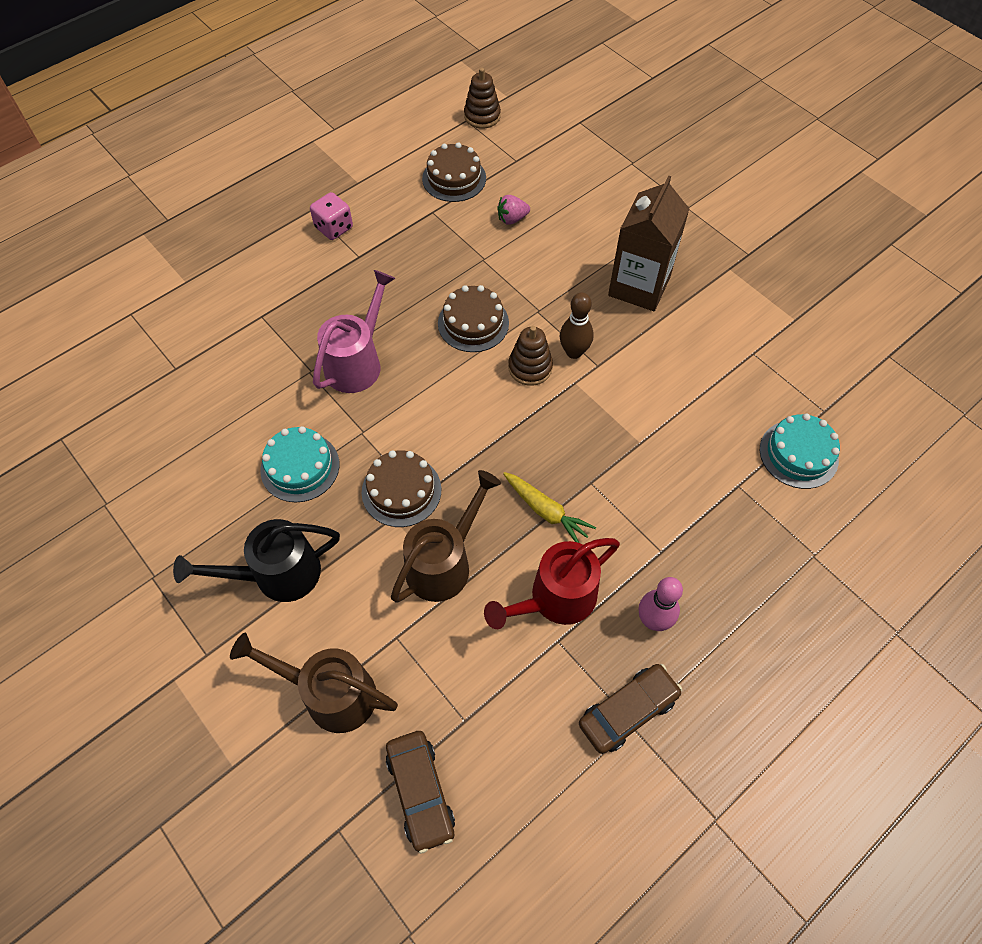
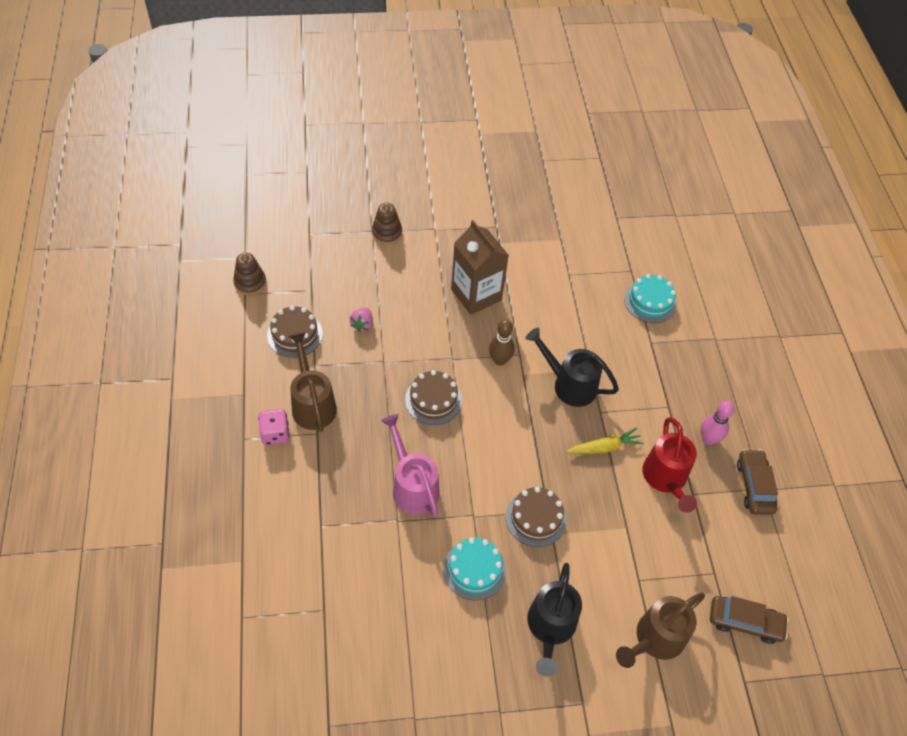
camera: 60 degrees left, 5 degrees down
(444, 562) = (604, 523): brown watering can -> brown watering can (312, 403)
(530, 367) = (494, 390): brown stacking toy -> brown stacking toy (387, 233)
(600, 432) = (568, 384): none -> black watering can

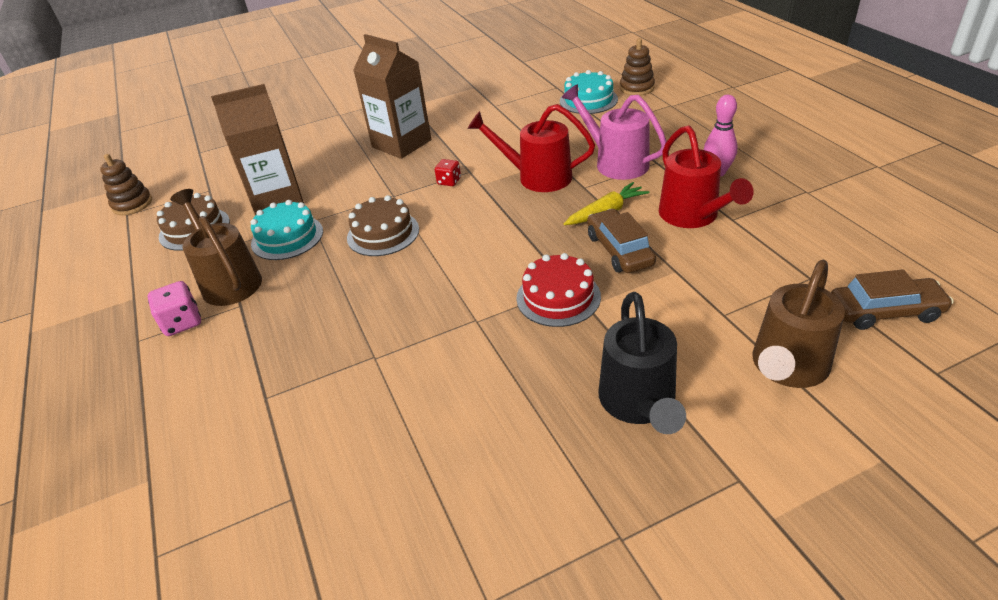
camera: 10 degrees left, 15 degrees down
(362, 324) = (277, 199): pink strawberry -> brown carton
(387, 233) = (287, 129): brown stacking toy -> brown stacking toy (636, 88)
(412, 486) = (383, 317): pink watering can -> pink watering can (615, 162)
(474, 569) = (502, 374): turquoise cake -> turquoise cake (287, 237)
(500, 360) = (449, 181): brown bowling pin -> red dice
(536, 518) = (558, 297): brown cake -> red cake
(568, 384) = (536, 177): black watering can -> red watering can
(754, 486) = (795, 192): brown car -> brown car (619, 250)

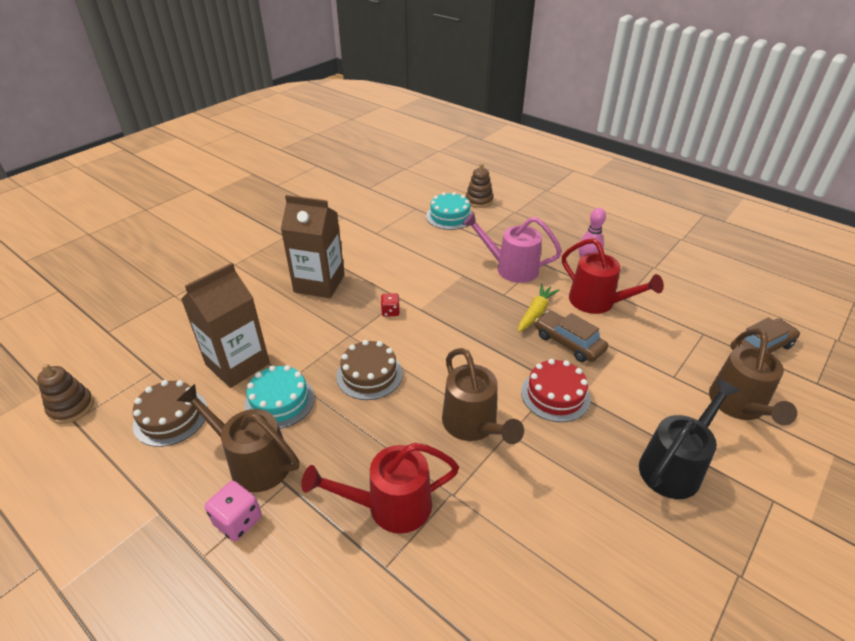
camera: 30 degrees left, 0 degrees up
(446, 303) = (474, 426): none -> brown watering can
(536, 177) = (460, 293): red watering can -> red watering can (389, 506)
(639, 404) = (674, 465): black watering can -> black watering can turned 105 degrees counterclockwise

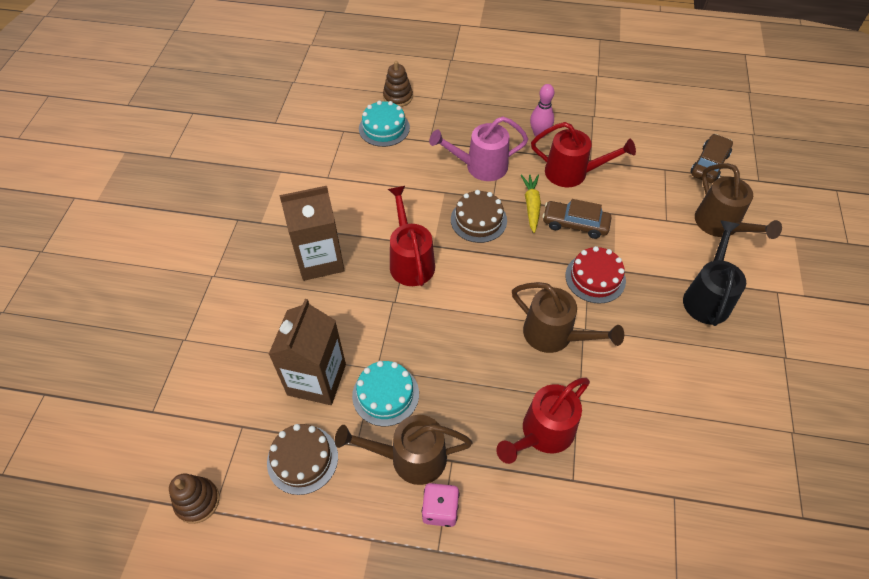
camera: 30 degrees left, 15 degrees up
(369, 374) = (440, 331): brown cake -> brown cake (478, 220)
(390, 311) = (410, 260): red dice -> red watering can

